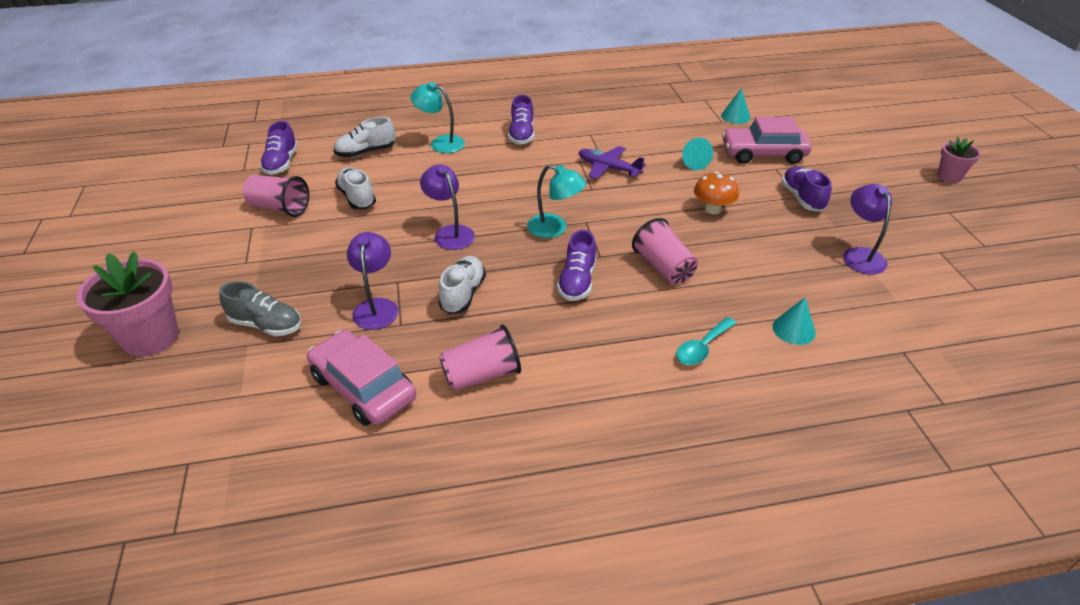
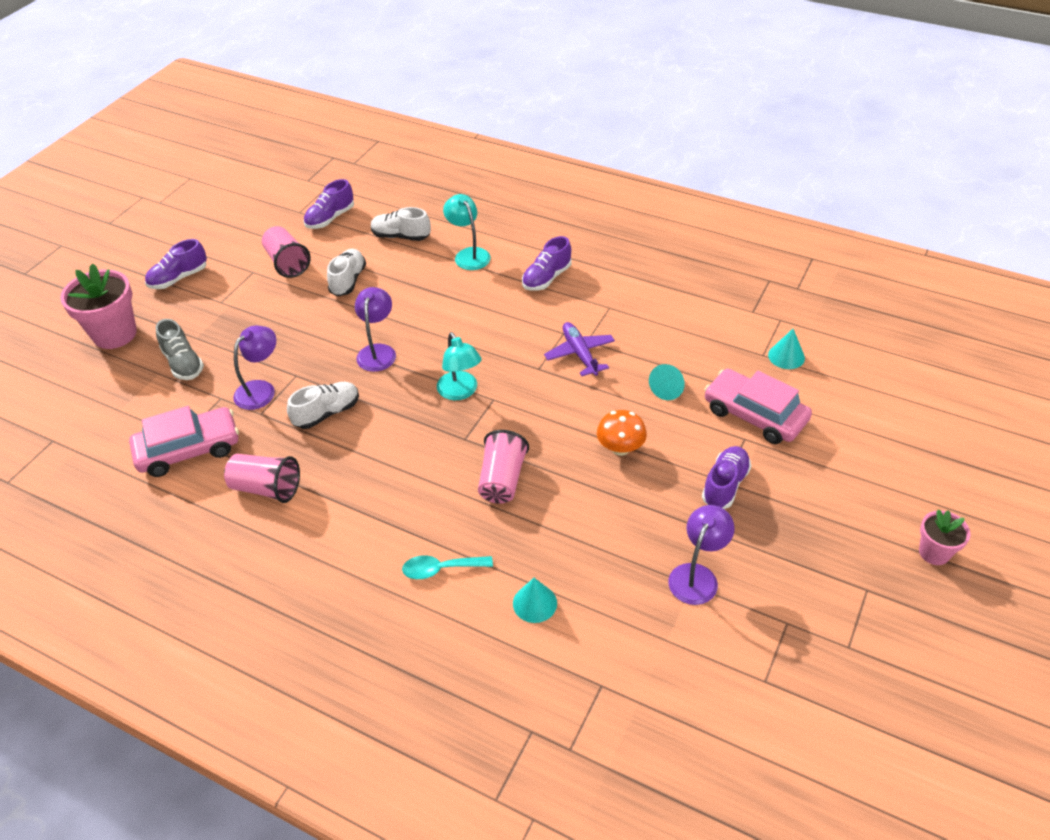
camera: 40 degrees right, 5 degrees up
(363, 387) = (189, 449): pink car -> pink car turned 75 degrees clockwise
(577, 281) = (419, 452): purple shoe -> purple shoe (179, 278)

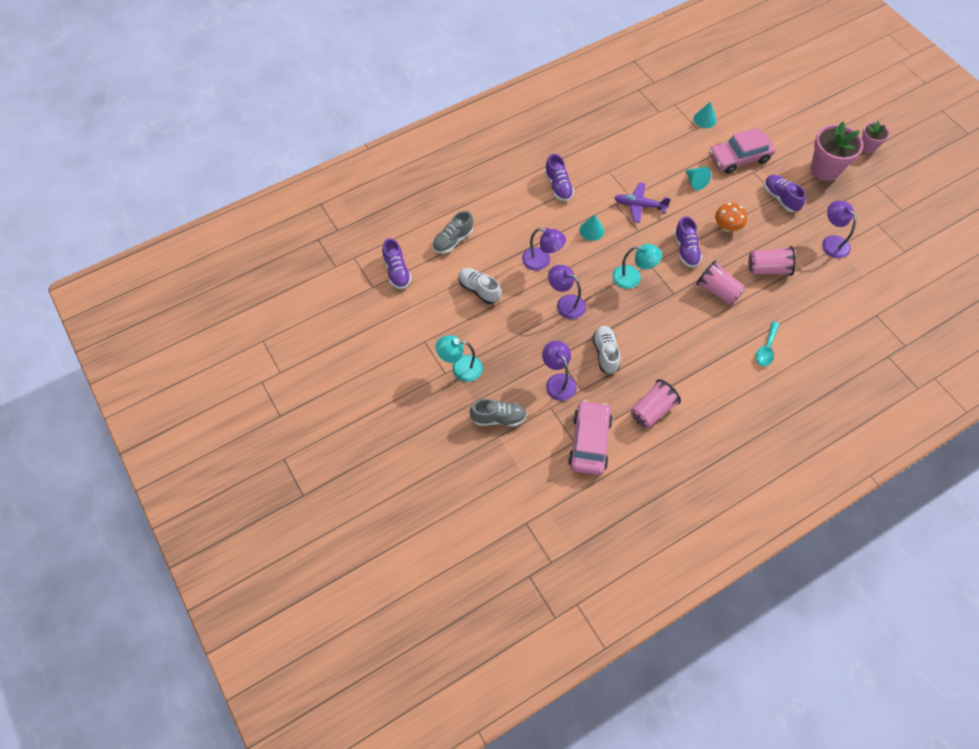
camera: 60 degrees left, 15 degrees up
(115, 334) = (433, 452): pink flower pot -> pink flower pot (825, 169)
(179, 278) = (395, 390): purple shoe -> purple shoe (686, 250)
(287, 263) = (430, 317): pink cup -> pink cup (768, 269)
(401, 236) = (453, 240): white shoe -> grey shoe
(425, 309) = (542, 261): none -> purple lamp
(469, 254) = (503, 213): turquoise lamp -> turquoise lamp (460, 368)
(535, 603) = (812, 317): turquoise cone -> turquoise cone (591, 230)

